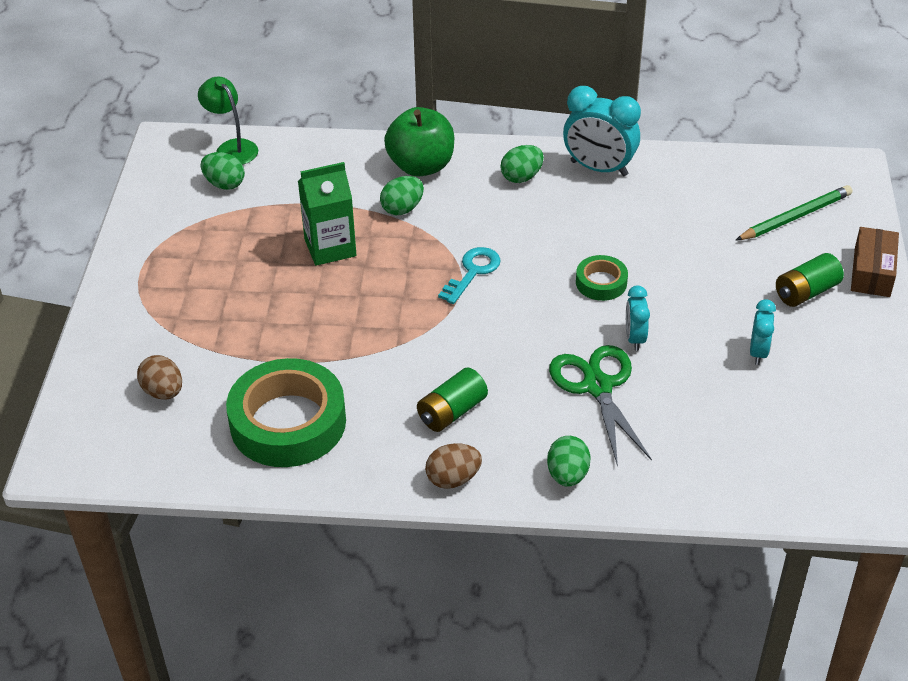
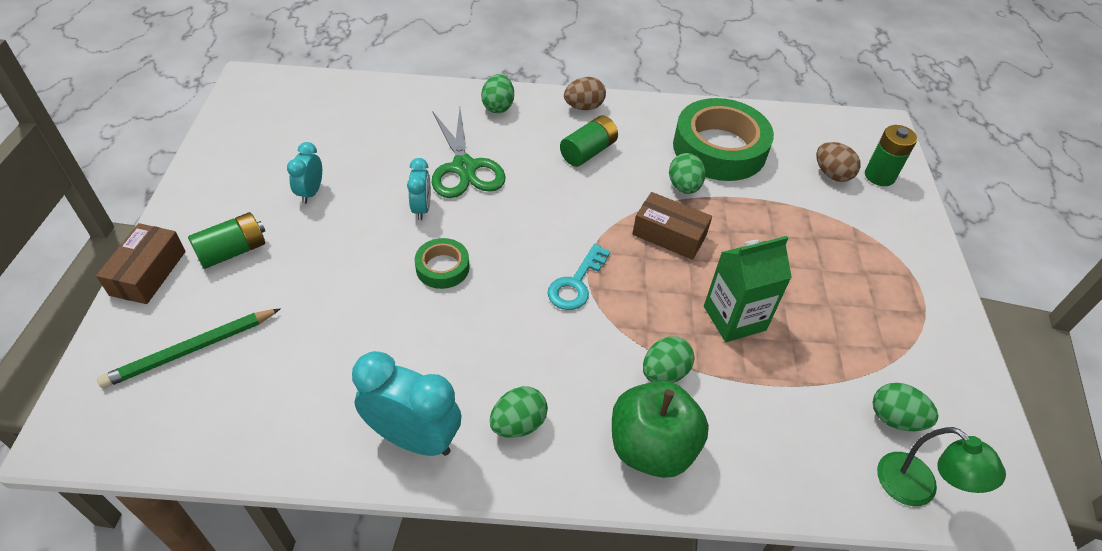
camera: 175 degrees right, 5 degrees up
(106, 391) = (879, 176): none -> green battery
(345, 371) = (684, 187): none -> green egg
(374, 318) = (669, 235): none -> brown box

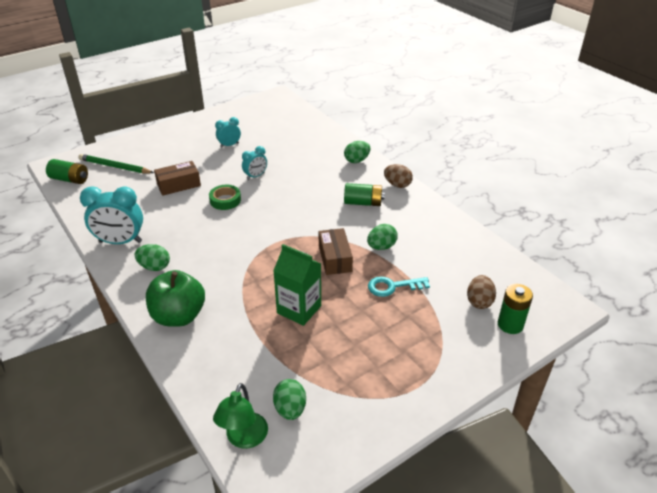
camera: 55 degrees right, 10 degrees down
(148, 273) = (143, 137): brown box -> brown box (178, 185)
(233, 251) = (174, 147): green battery -> green battery (70, 179)
(414, 438) = (120, 242): turquoise clock -> turquoise clock turned 105 degrees clockwise
(464, 167) = (298, 173): green scissors -> none
(576, 283) = (261, 243): turquoise key -> turquoise key (392, 286)
(664, 373) = (232, 299): green egg -> none
(719, 148) = (434, 246): green tape -> none

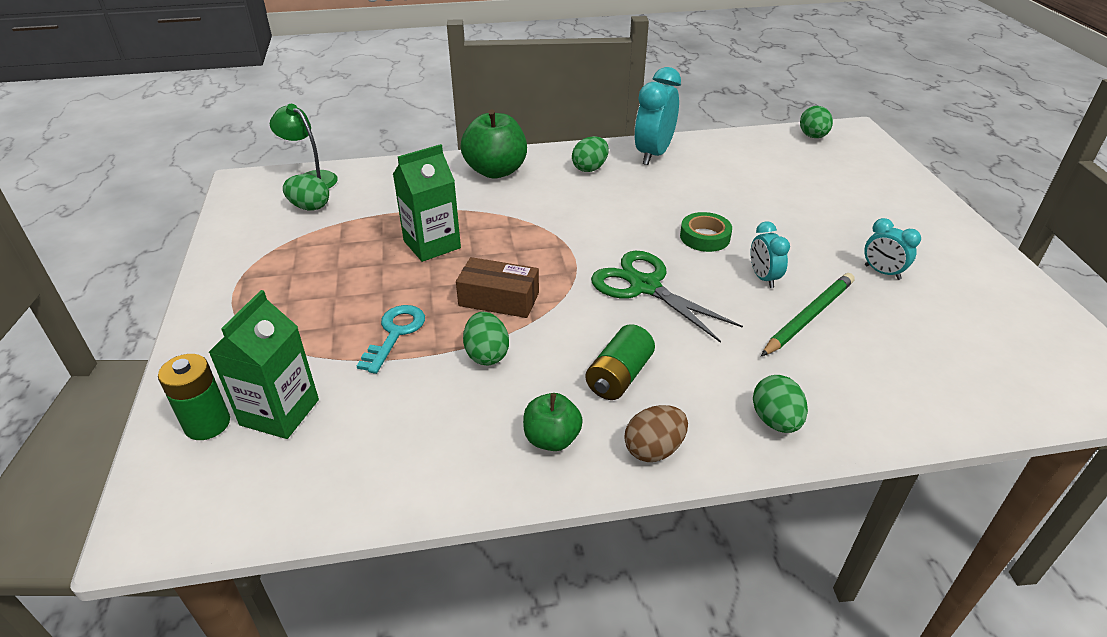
camera: 115 degrees right, 0 degrees up
(70, 179) = (813, 136): green battery -> green egg
(115, 166) = (837, 167): green pencil -> green pencil (808, 317)
(178, 185) = (766, 207): brown box -> none
(229, 145) = (882, 272): turquoise clock -> turquoise clock turned 135 degrees clockwise
(287, 210) = (645, 286): none -> green scissors
(415, 211) = (552, 439): none -> green apple
(479, 301) = (279, 412): brown egg -> green carton

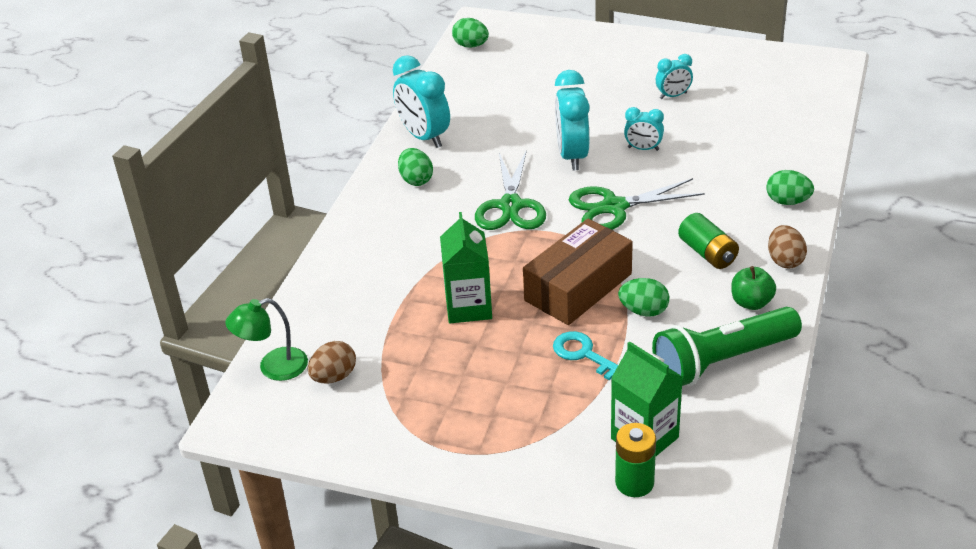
camera: 60 degrees left, 0 degrees up
(310, 207) = (334, 377): green egg -> brown egg
(431, 441) = (722, 361): none -> green flashlight
(496, 171) = (371, 237): green apple -> none
(499, 299) = (578, 287): brown box -> brown box, size x1.54
(594, 225) = (510, 206): none -> green scissors
(705, 237) = (572, 156): green tape -> turquoise clock
(808, 317) = (699, 147): green pencil -> none

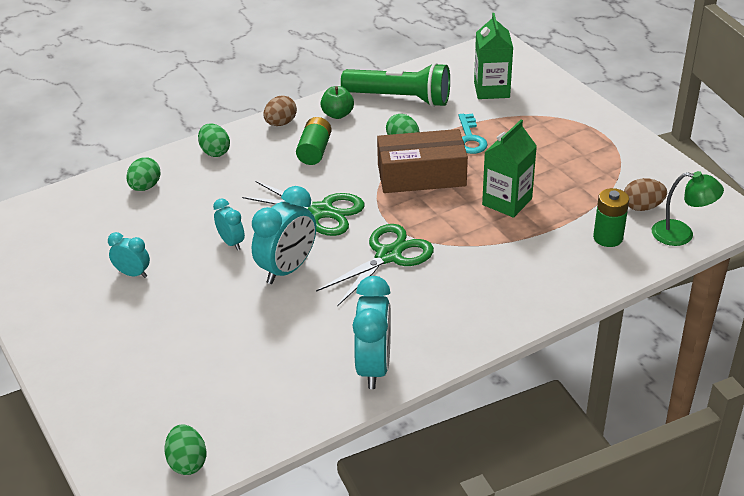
camera: 140 degrees left, 0 degrees up
(416, 180) = (431, 325): green egg -> green egg (145, 187)
(634, 483) = (522, 77): green battery -> green battery (608, 238)

